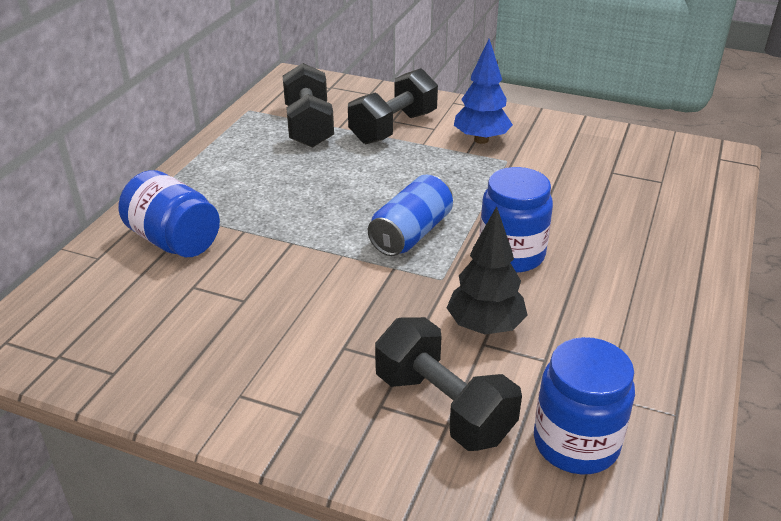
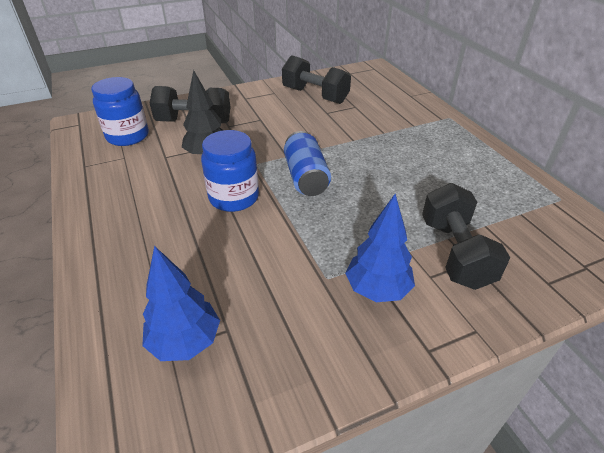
camera: 135 degrees right, 5 degrees up
(174, 241) = (400, 114): blue jar -> none
(309, 126) = (501, 212): black dumbbell -> black dumbbell (315, 95)
(648, 180) = (185, 342): none -> blue tree

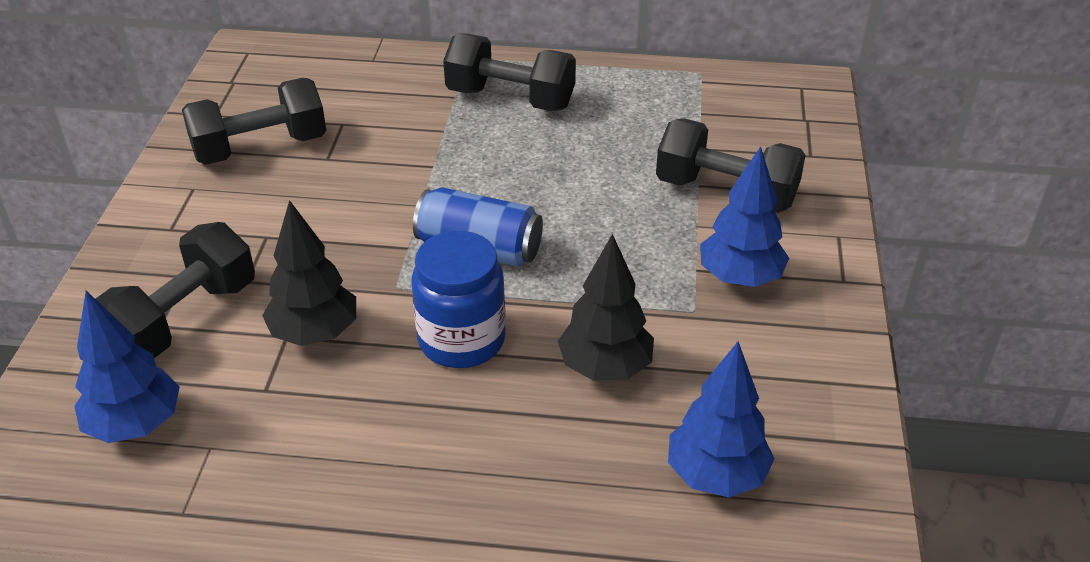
camera: 60 degrees left, 0 degrees up
(128, 136) = (135, 425): blue jar -> blue tree
(248, 257) = (605, 368): none -> black tree
(435, 142) = (510, 99): none -> black dumbbell

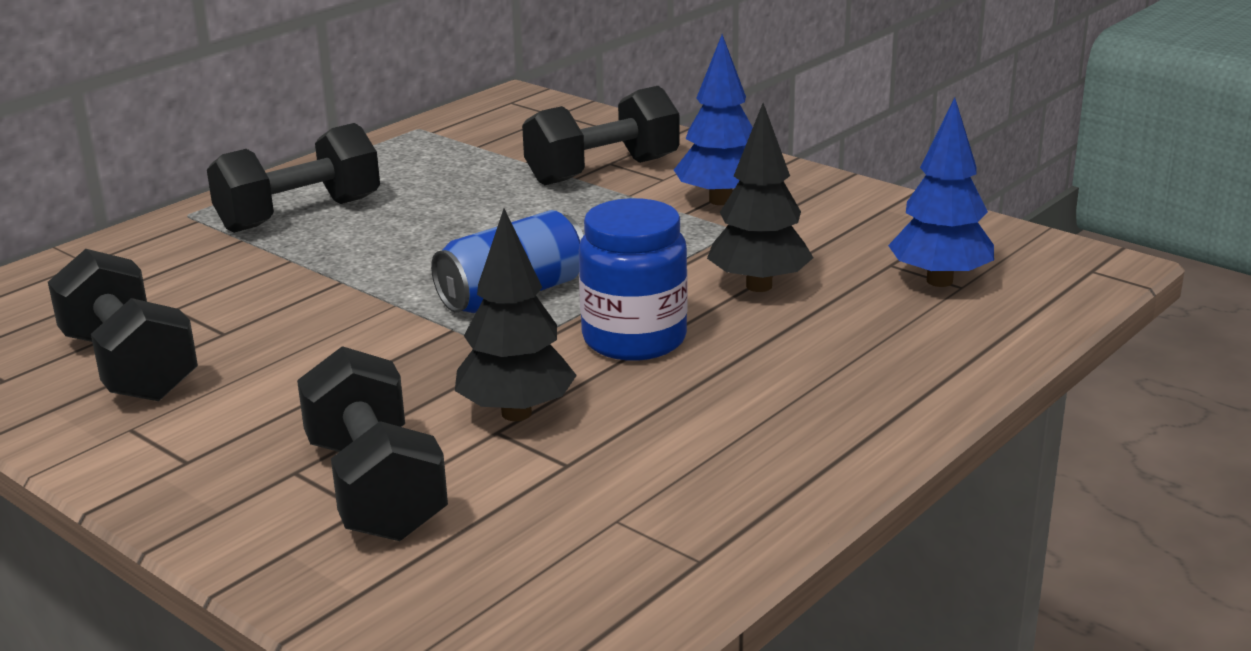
camera: 55 degrees left, 15 degrees down
(135, 425) = (519, 562): blue tree -> none
(260, 148) = (129, 366): black dumbbell -> black dumbbell turned 45 degrees counterclockwise

